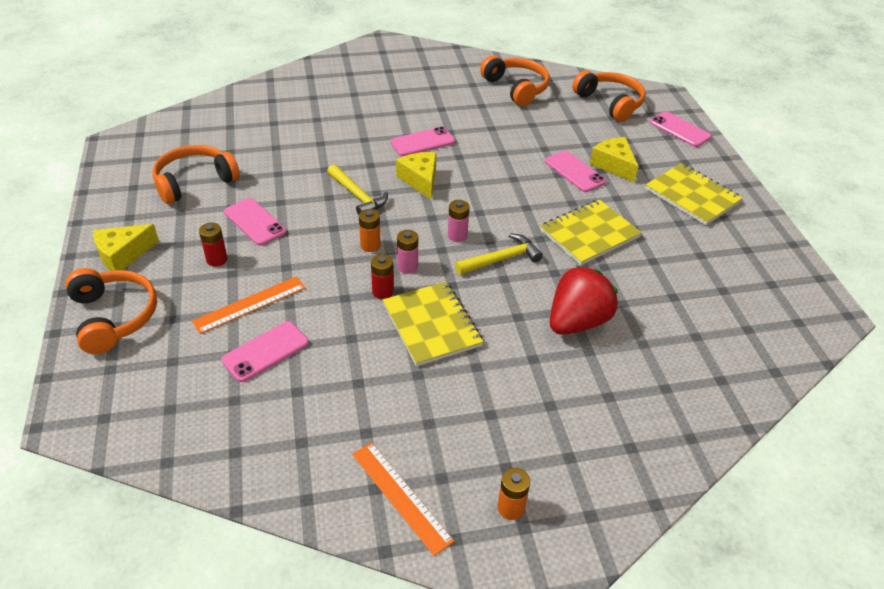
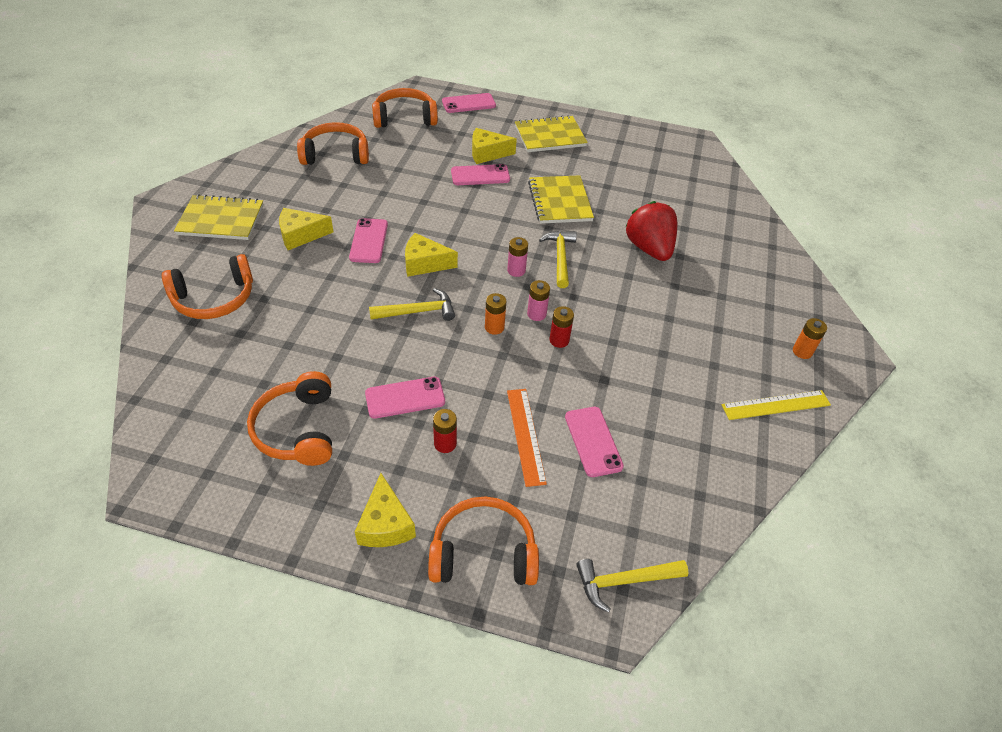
camera: 65 degrees left, 5 degrees up
(111, 417) = (624, 581): none -> yellow hammer
(300, 99) = (214, 298): none -> orange headphones
(399, 109) = (301, 235): none -> yellow cheese
(401, 496) = (776, 405): orange ruler -> yellow ruler
(431, 325) = (614, 325): yellow notebook -> yellow notebook (221, 220)

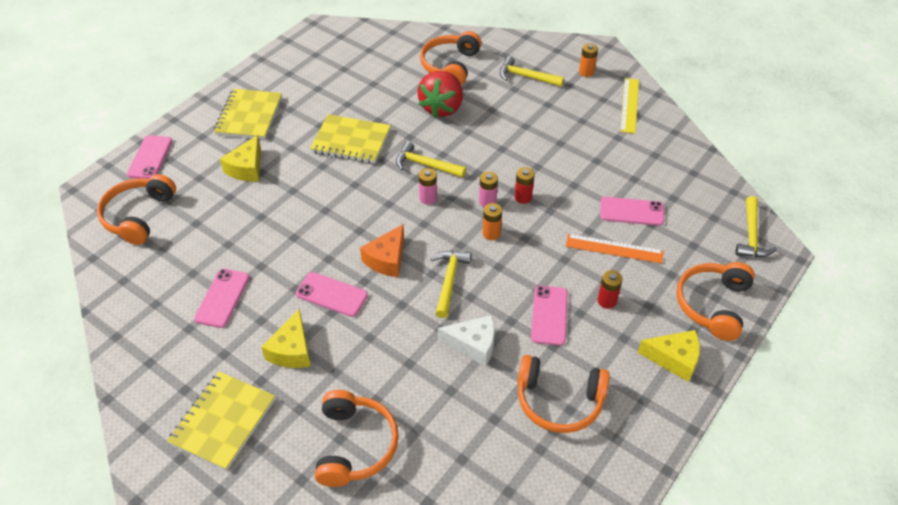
camera: 65 degrees left, 0 degrees up
(335, 154) = (166, 291): orange headphones -> orange headphones (450, 66)
(346, 348) = (473, 345): none -> white cheese
(425, 263) = (387, 259): yellow cheese -> orange cheese
(480, 175) = (279, 183): pink phone -> pink phone (222, 298)
(649, 248) = (442, 108): red strawberry -> red strawberry turned 75 degrees counterclockwise
(749, 301) = (526, 77): none -> yellow hammer

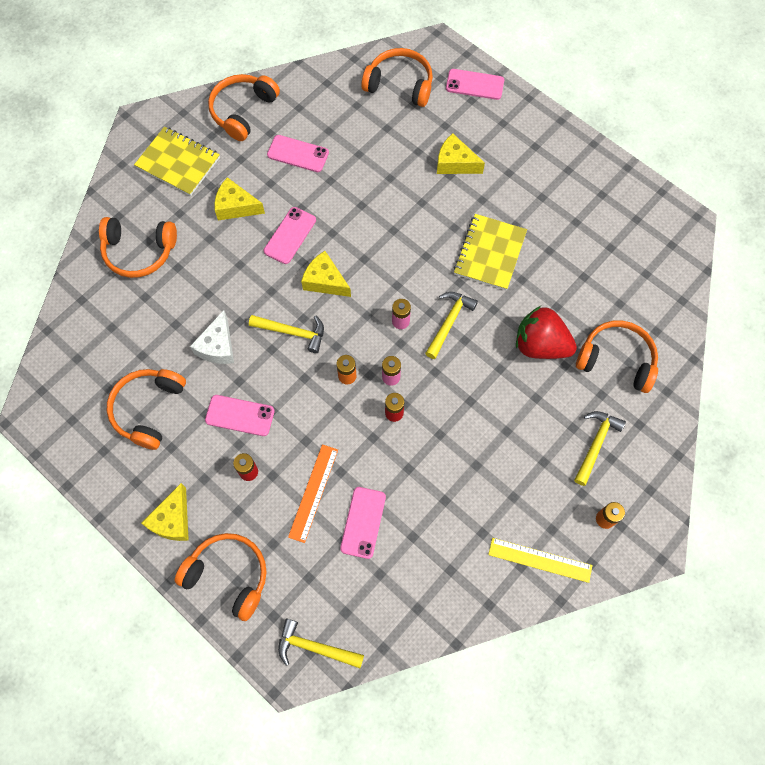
camera: 95 degrees right, 20 degrees up
(151, 360) = (243, 111): none -> orange headphones
(249, 116) = (532, 161): yellow notebook -> none
(387, 259) = (325, 281): orange cheese -> yellow cheese

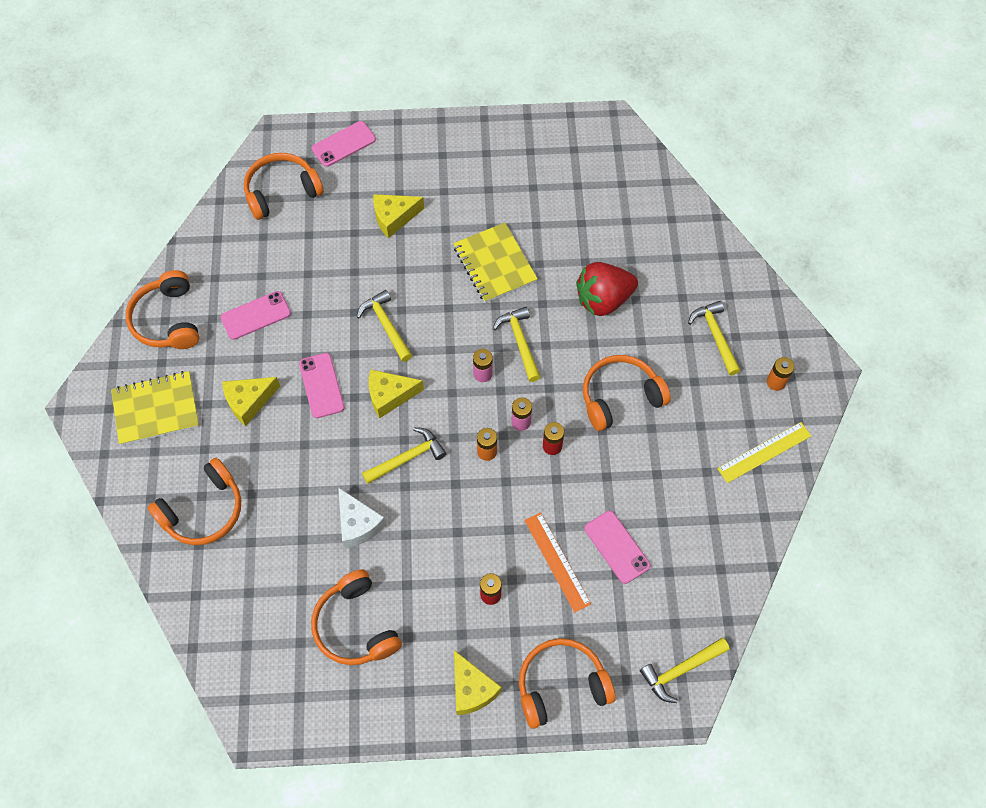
camera: 45 degrees left, 5 degrees down
(240, 415) = (436, 559): pink phone -> none
(372, 232) = (386, 325): none -> yellow hammer
(616, 360) = (666, 263): orange headphones -> orange headphones (620, 397)

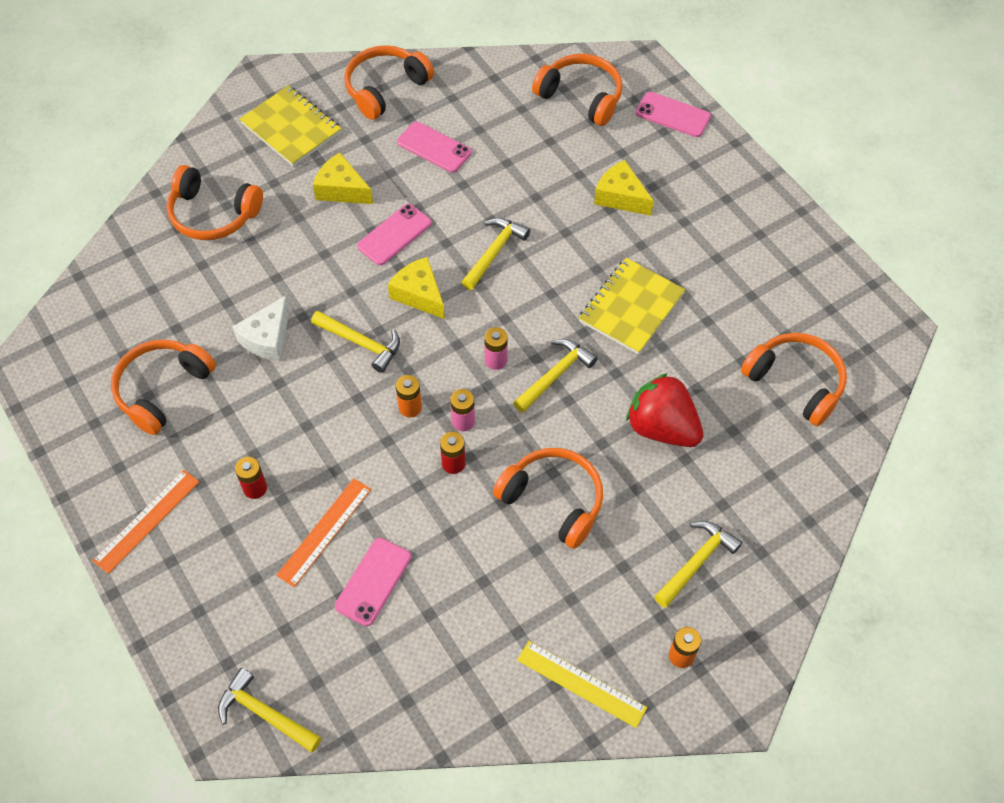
camera: 60 degrees right, 5 degrees down
(471, 689) = (147, 520): yellow cheese -> orange ruler
(561, 685) = (190, 601): orange headphones -> orange headphones (795, 382)

